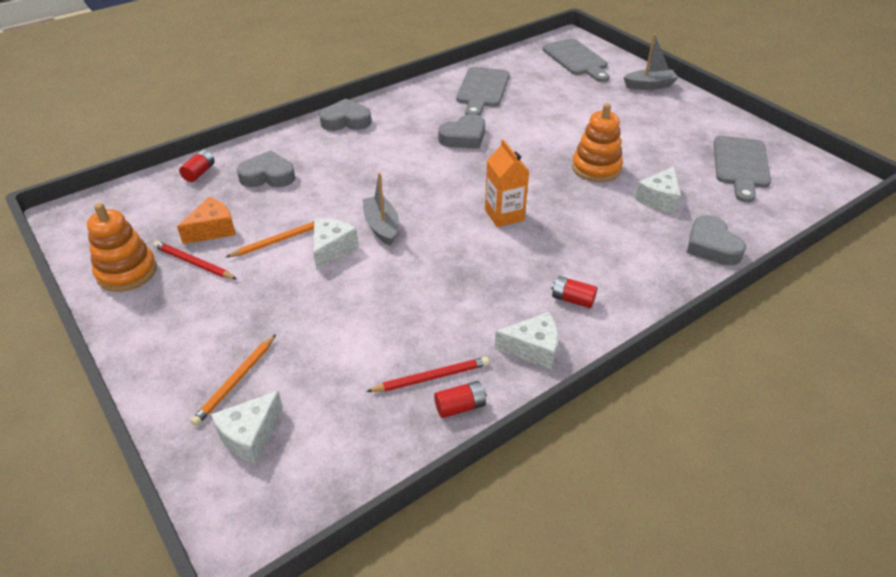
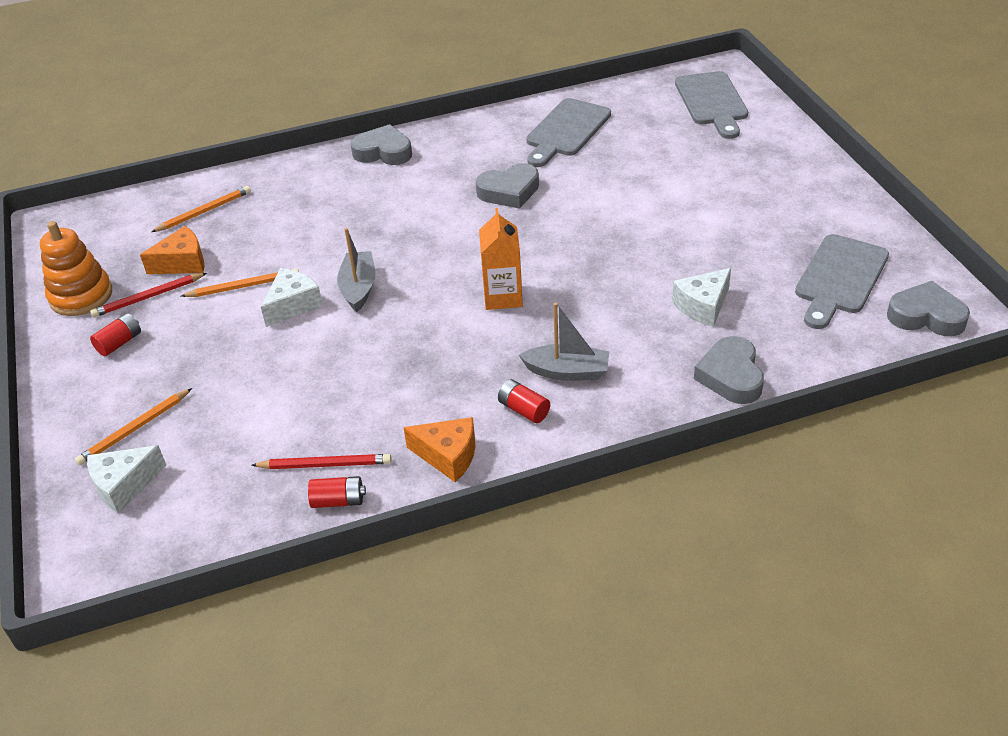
camera: 20 degrees right, 0 degrees up
(194, 263) = (148, 297): red pencil -> red pencil turned 75 degrees counterclockwise
(199, 173) = (197, 194): red battery -> red battery (119, 343)
(212, 186) = (204, 212): none -> orange pencil
(268, 176) = (266, 209): grey heart -> grey heart (926, 316)
(533, 349) = (448, 456): white cheese -> orange cheese
(596, 168) = (648, 254): orange stacking toy -> none
(649, 85) = (788, 151): grey boat -> grey boat (567, 372)

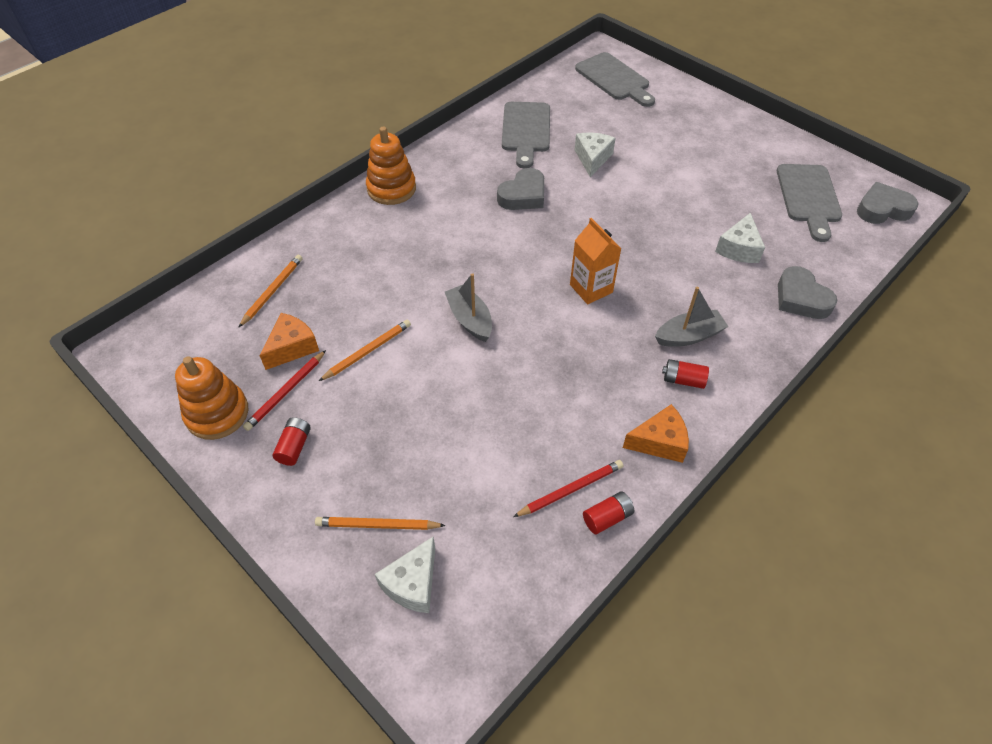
camera: 30 degrees left, 10 degrees up
(134, 429) = (378, 525): orange pencil -> orange pencil turned 75 degrees clockwise
(293, 305) = (426, 354): white cheese -> white cheese (592, 159)
(383, 152) = (391, 189): grey heart -> orange stacking toy

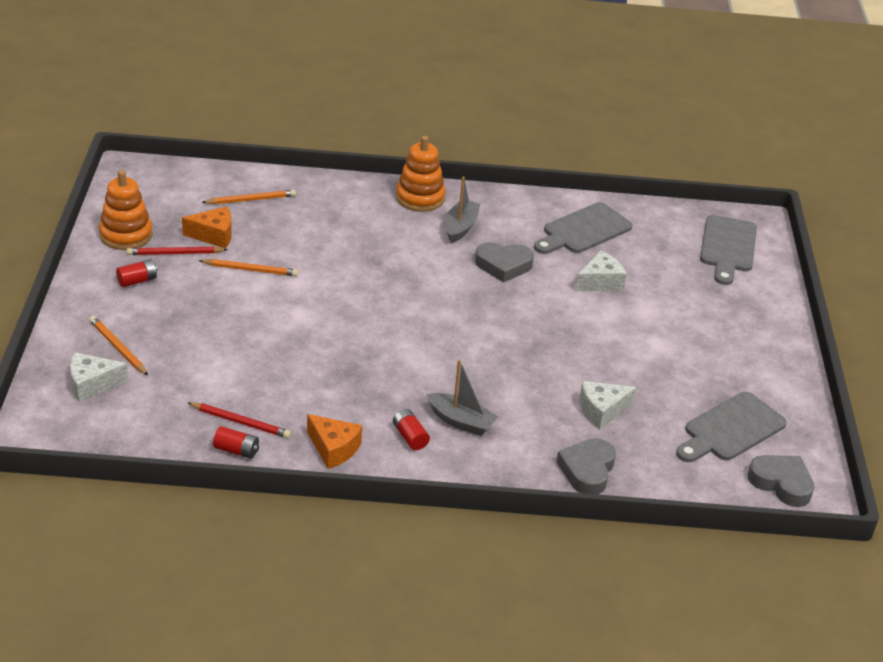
camera: 45 degrees right, 15 degrees down
(470, 319) = (337, 301): grey boat -> grey boat (460, 227)
(591, 288) = (446, 347): orange carton -> none

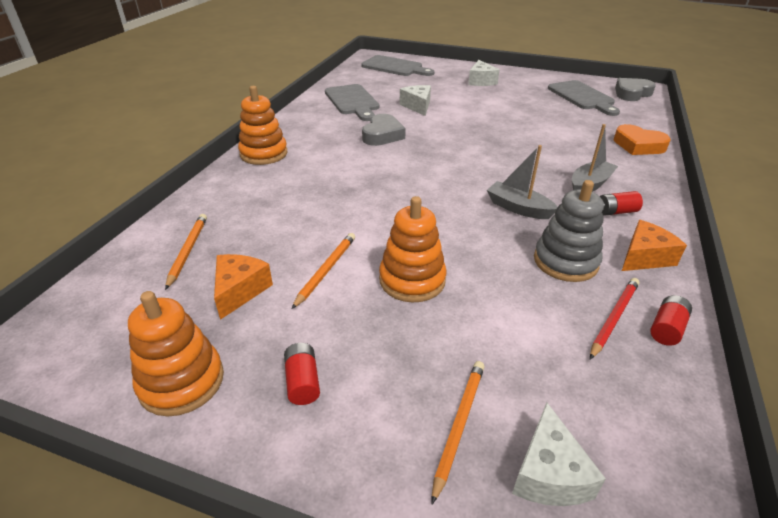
camera: 70 degrees left, 0 degrees up
(118, 348) = (459, 426): orange pencil -> orange pencil turned 135 degrees clockwise
(175, 253) = (258, 332): red pencil -> none
(253, 314) = (412, 280): none -> orange stacking toy
(308, 398) = (565, 261): none -> grey stacking toy
(460, 227) = (320, 143): grey boat -> grey boat (518, 208)
(587, 470) = (638, 145): grey heart -> orange heart
(601, 411) = (569, 130): white cheese -> white cheese (481, 81)

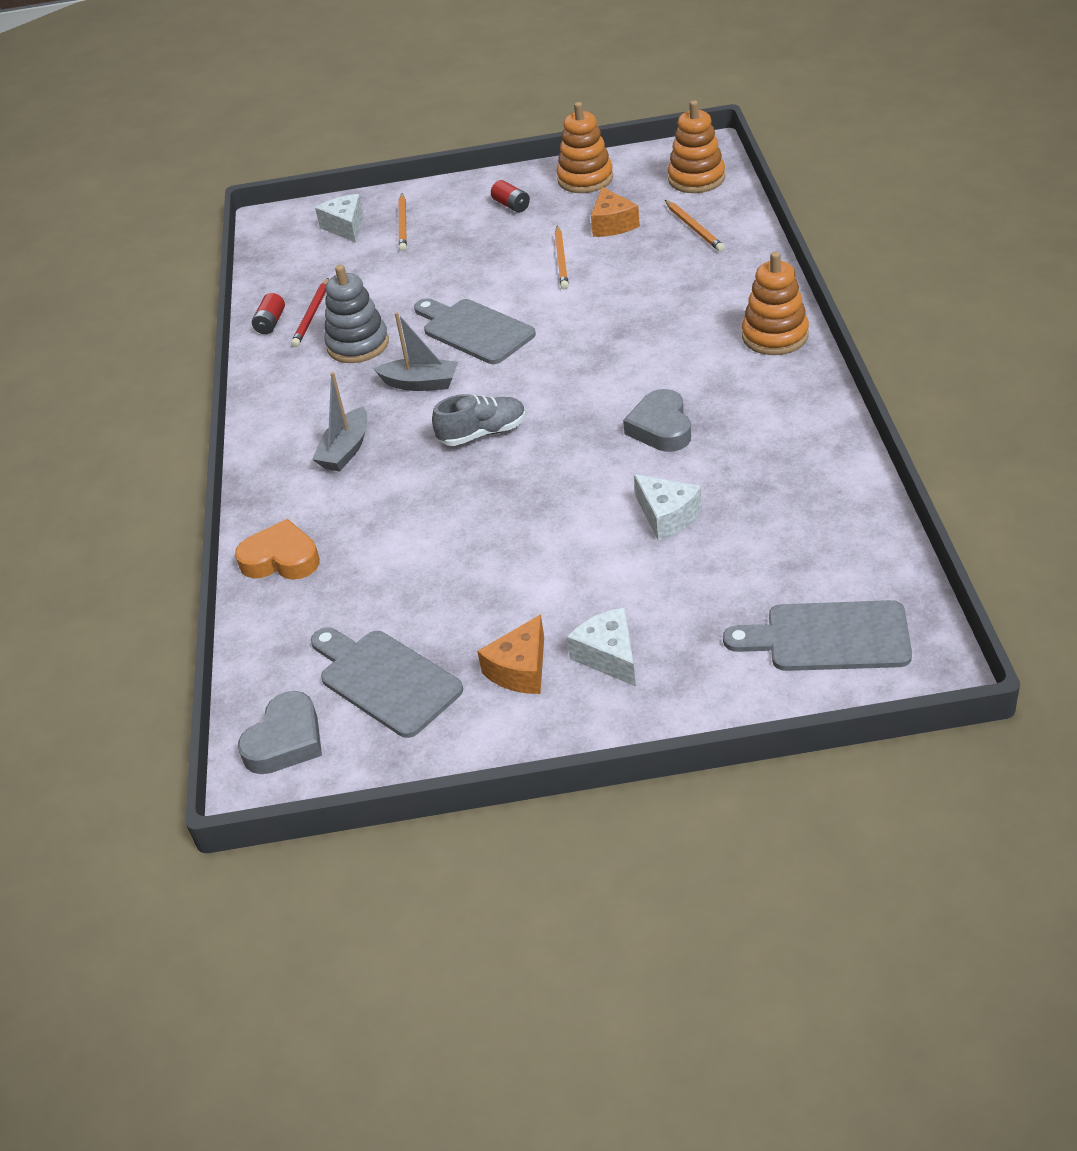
camera: 160 degrees right, 5 degrees up
(352, 101) = (784, 483): grey cutting board -> grey cutting board (474, 330)
(412, 280) = (484, 280): orange stacking toy -> orange stacking toy (696, 179)
(488, 164) = (483, 433): none -> grey shoe
(616, 212) = (312, 420): red battery -> none
(644, 257) = (284, 377): orange cheese -> orange cheese (520, 670)

